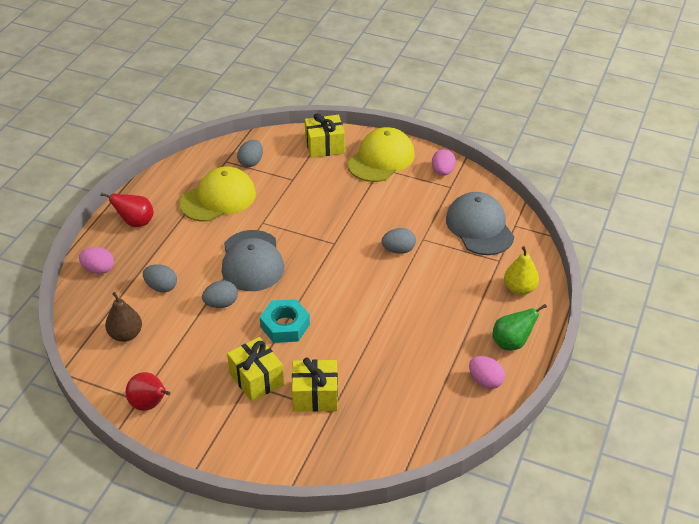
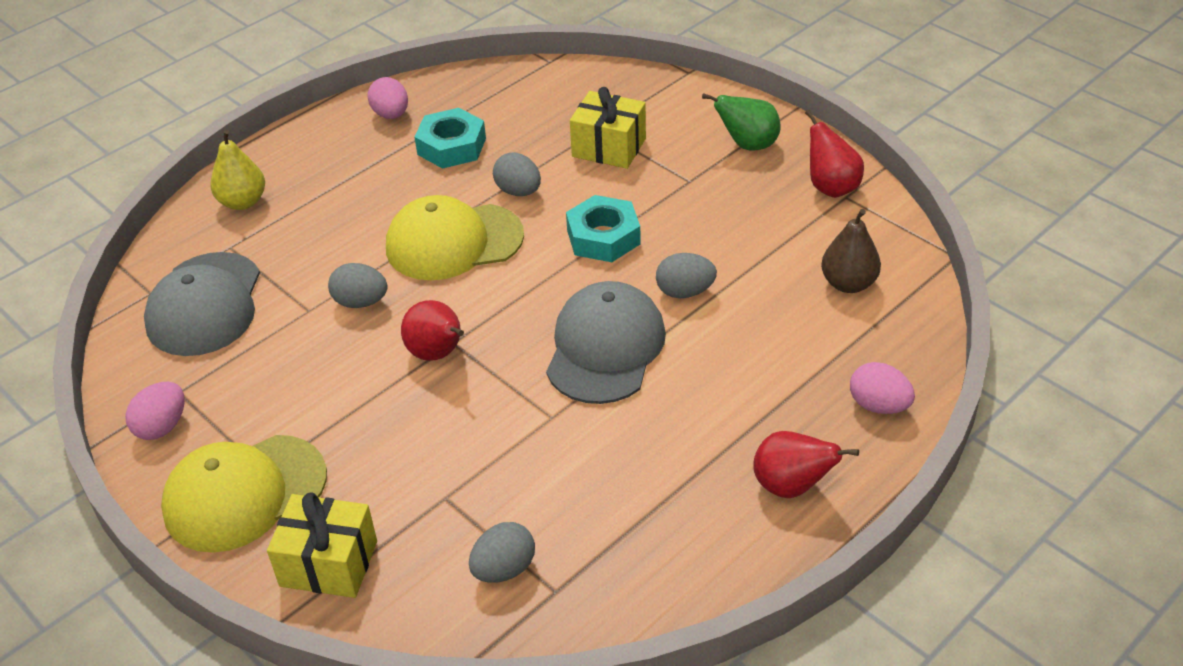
camera: 155 degrees left, 0 degrees up
(161, 287) = (773, 344): grey egg -> grey egg (518, 191)
(218, 198) = (611, 495): yellow cap -> yellow cap (454, 242)
(256, 379) = (676, 182): yellow gift -> none
(337, 235) = (438, 354): none -> red pear
(423, 366) = (451, 146): none -> turquoise nut
(512, 343) = (320, 144): green pear -> green pear (747, 145)

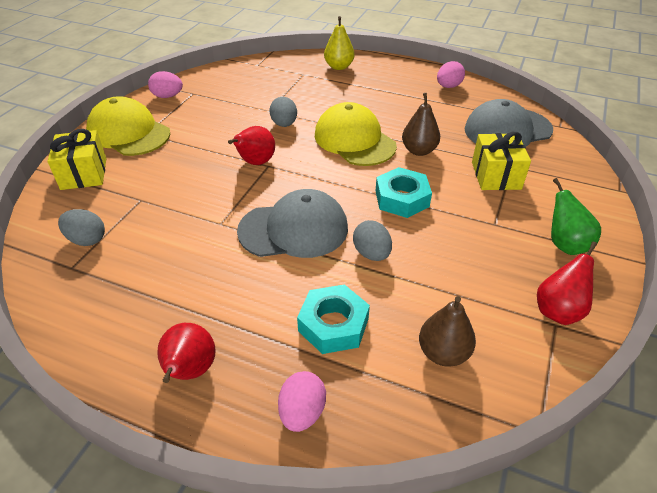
camera: 65 degrees right, 0 degrees up
(205, 304) = (257, 80): grey cap -> grey cap (507, 130)
(451, 146) = (439, 114): turquoise nut -> turquoise nut (333, 325)
(518, 191) = (419, 151): grey egg -> brown pear

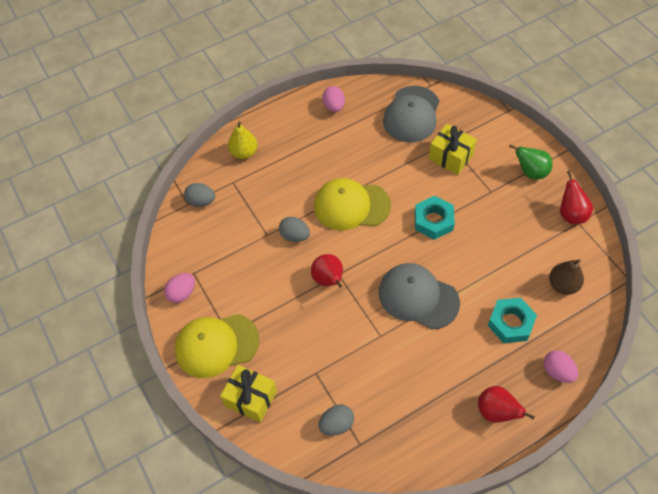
camera: 50 degrees left, 15 degrees up
(294, 229) = (418, 297): grey cap -> grey cap turned 90 degrees counterclockwise
(371, 254) = (470, 269): grey egg -> grey egg (201, 201)
(419, 151) = (393, 178): brown pear -> none

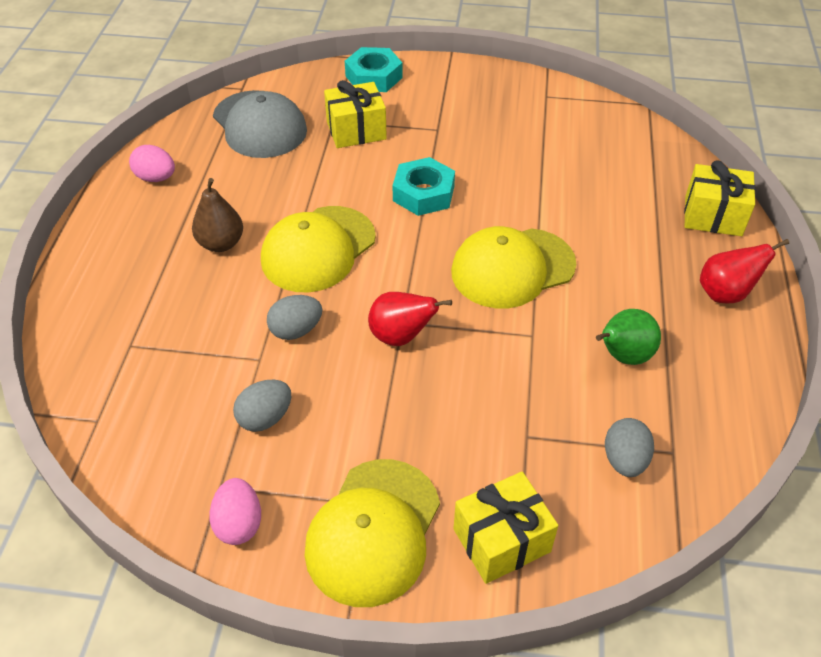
camera: 55 degrees left, 10 degrees down
(201, 201) = (113, 401): grey egg -> grey egg (265, 418)
(244, 152) = (100, 304): yellow pear -> none
(418, 297) = (512, 268): grey cap -> yellow cap
(510, 323) = (620, 214): turquoise nut -> turquoise nut (373, 77)
(530, 172) = (448, 89): green pear -> green pear (623, 356)
(557, 371) = (713, 216): pink egg -> yellow gift
(563, 285) = (610, 149): brown pear -> brown pear (221, 243)
(571, 214) = (531, 94): red pear -> none

